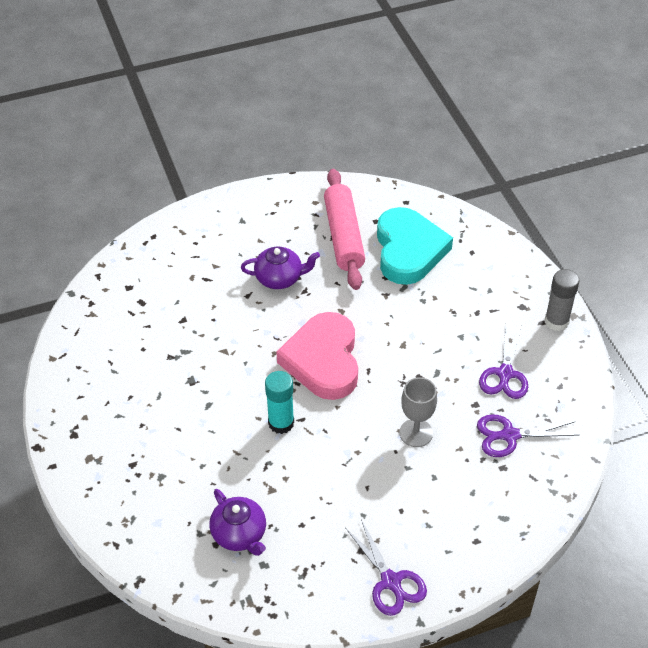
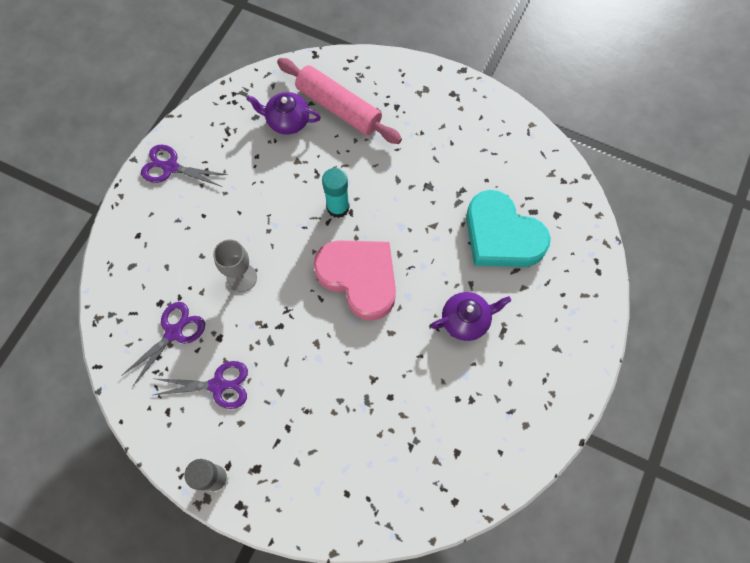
camera: 135 degrees right, 20 degrees up
(279, 278) = (466, 320): purple teapot -> purple teapot turned 150 degrees counterclockwise
(344, 236) = (464, 409): pink rolling pin -> pink rolling pin (338, 108)
(408, 250) = (399, 444): turquoise heart -> turquoise heart (501, 235)
(505, 374) = (218, 385): purple scissors -> purple scissors turned 120 degrees clockwise

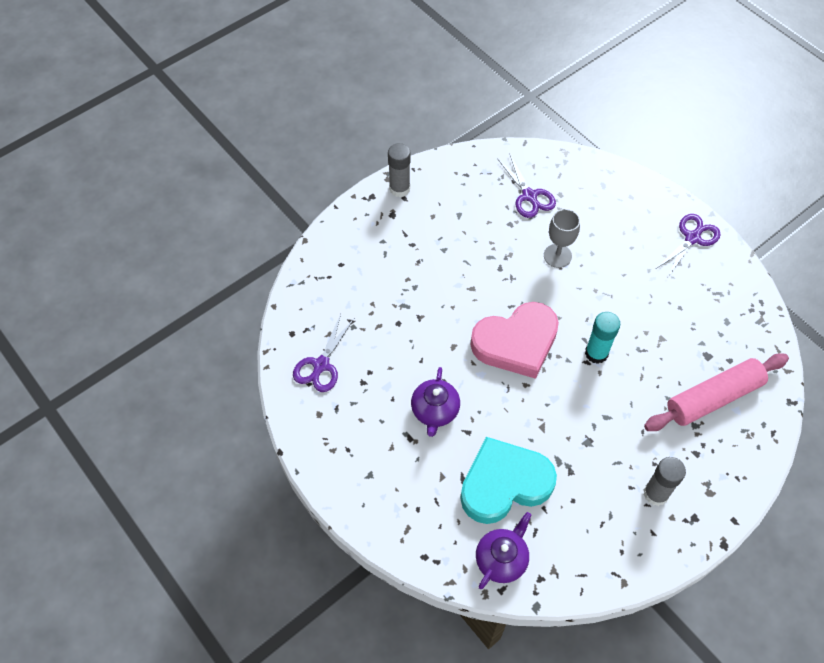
camera: 115 degrees right, 10 degrees down
(218, 385) = (470, 211): purple scissors -> purple scissors (321, 365)
(287, 121) = (712, 346): purple teapot -> purple teapot (501, 559)
(447, 124) = (655, 493): none -> grey glue stick

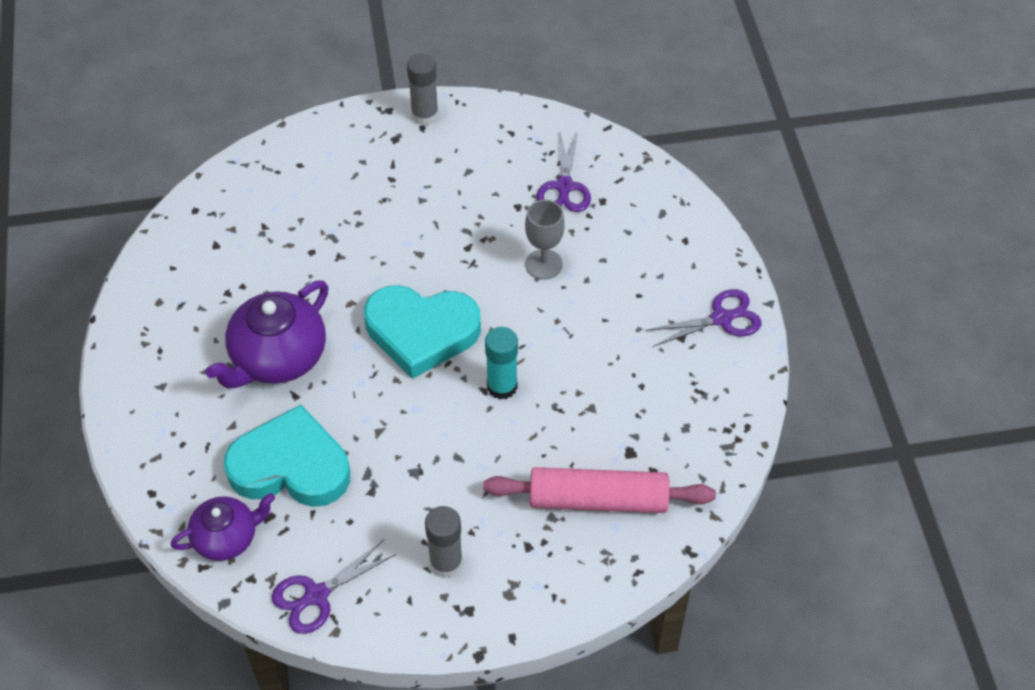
camera: 30 degrees right, 5 degrees down
(321, 365) = (199, 255): purple scissors -> purple scissors (316, 595)
(435, 411) = (278, 357): purple teapot -> purple teapot, size x1.60
(516, 343) = (421, 332): pink heart -> turquoise heart

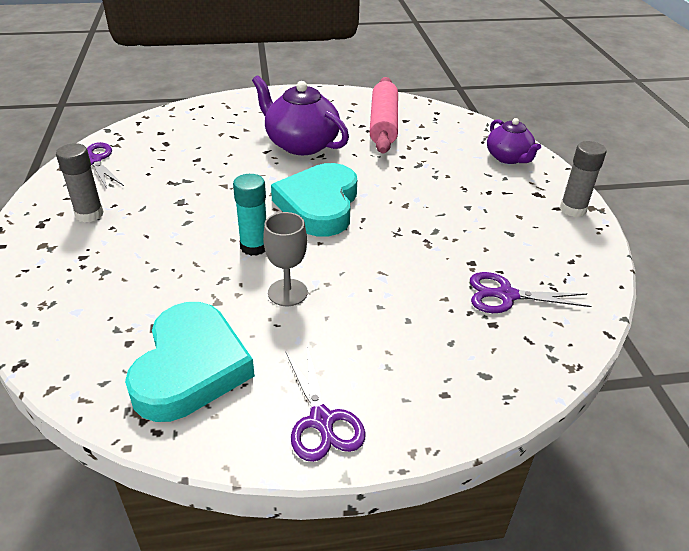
camera: 90 degrees right, 15 degrees down
(226, 537) = (156, 129): purple teapot -> purple teapot (508, 158)
(291, 466) = (204, 150): turquoise heart -> turquoise heart (190, 367)
(543, 264) = (398, 277): grey goblet -> grey goblet (287, 292)
(598, 499) = (110, 301): pink rolling pin -> pink rolling pin (383, 124)

